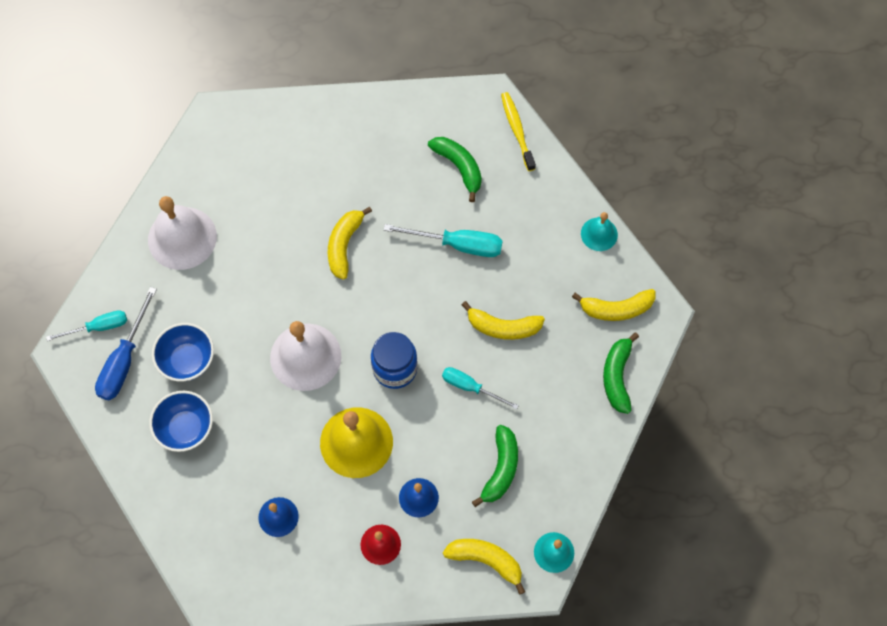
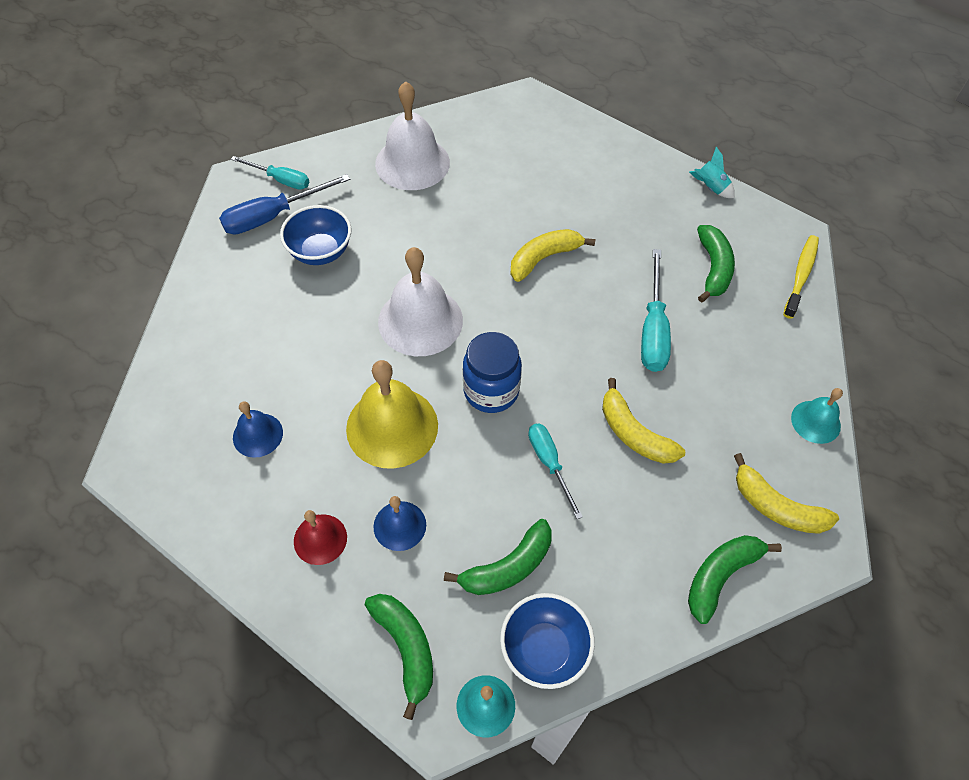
camera: 40 degrees right, 10 degrees down
(186, 428) = (263, 301): blue bowl -> blue bowl (544, 649)
(407, 101) = (710, 188): none -> turquoise rocket
(457, 244) = (653, 329): turquoise screwdriver -> turquoise screwdriver turned 45 degrees clockwise
(486, 560) = (406, 648): yellow banana -> green banana

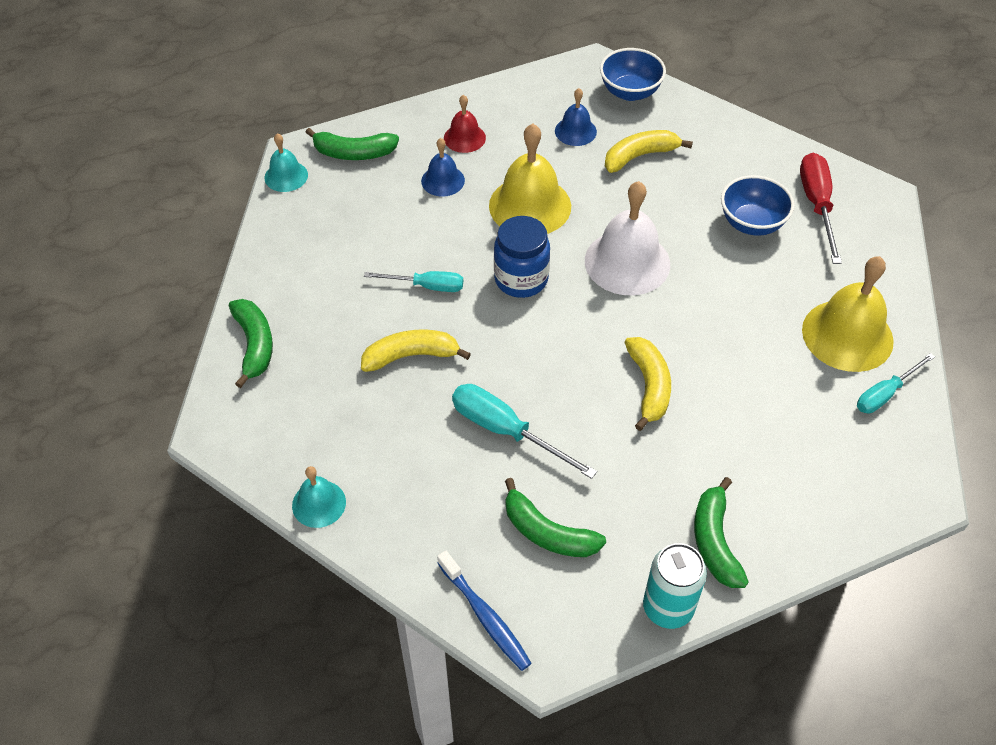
camera: 120 degrees right, 5 degrees down
(273, 216) = (817, 205): blue screwdriver -> red screwdriver
(280, 180) = (868, 224): turquoise screwdriver -> turquoise screwdriver (885, 393)
(412, 163) = (847, 335): white bell -> yellow bell
(508, 567) = (365, 225): green banana -> green banana (714, 541)
(544, 649) = (294, 219): blue bowl -> blue bowl (630, 92)
(710, 188) = (668, 608): turquoise rocket -> turquoise can
(776, 507) = (272, 418): yellow banana -> yellow banana (640, 156)
(801, 275) = (485, 616): yellow toothbrush -> blue toothbrush

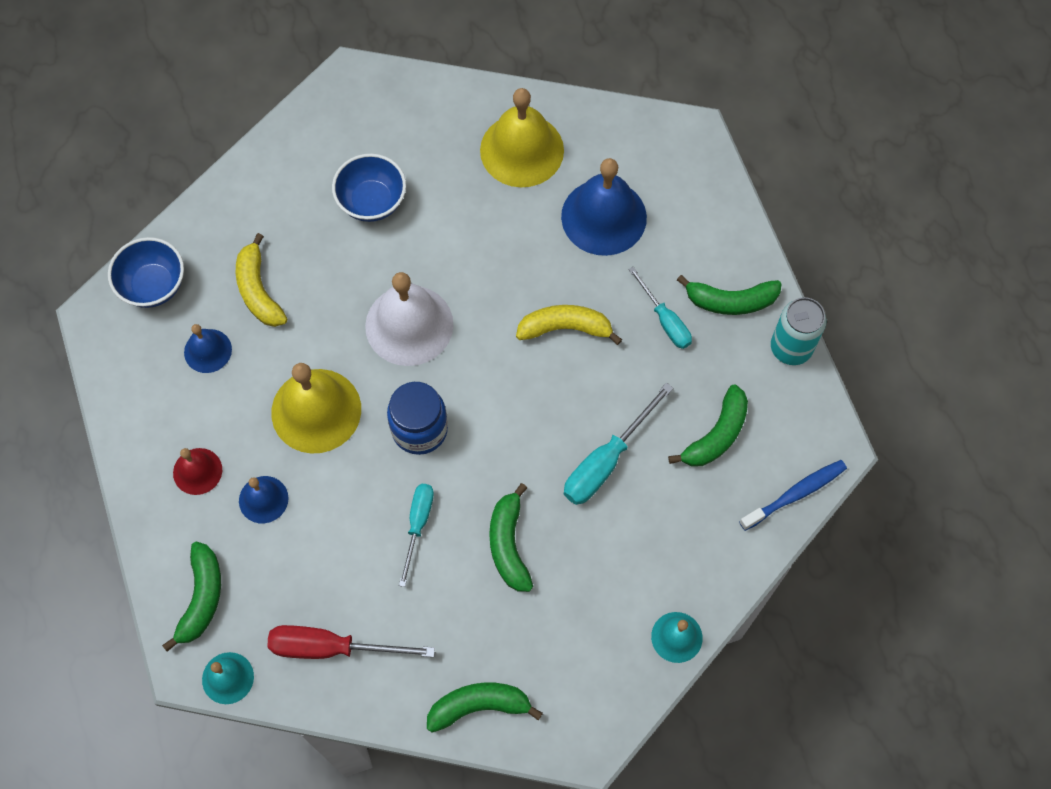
camera: 85 degrees left, 15 degrees up
(411, 356) = (509, 544): yellow banana -> green banana
(789, 412) = (604, 217): none -> blue bell
(817, 205) = (356, 138): red screwdriver -> red screwdriver (332, 647)
(885, 393) = (589, 136): turquoise screwdriver -> turquoise screwdriver (665, 320)

